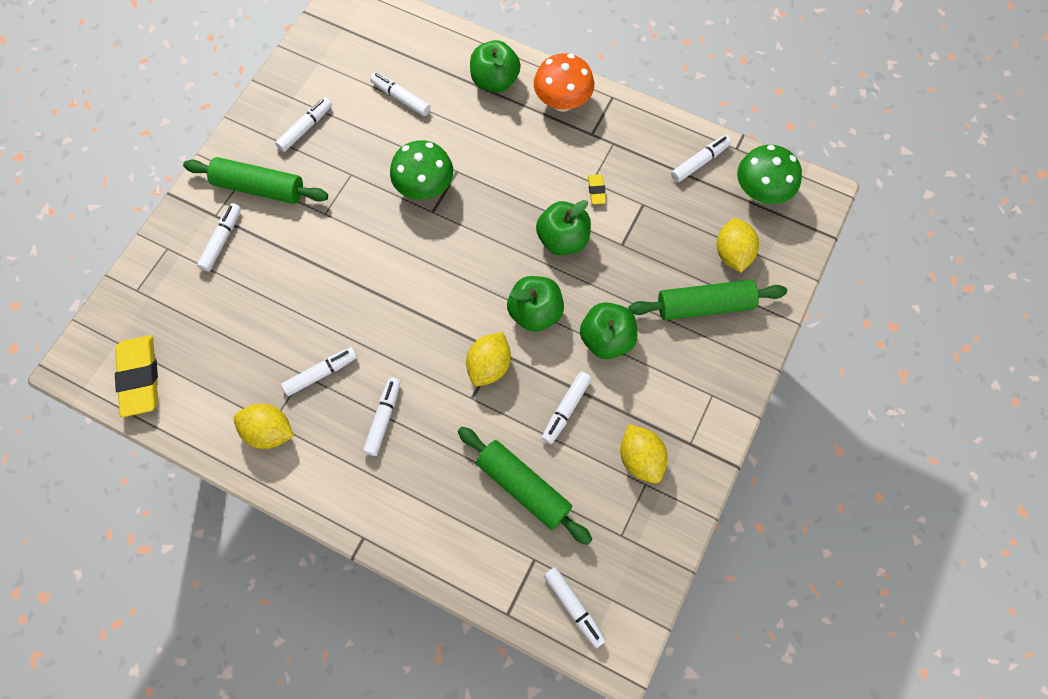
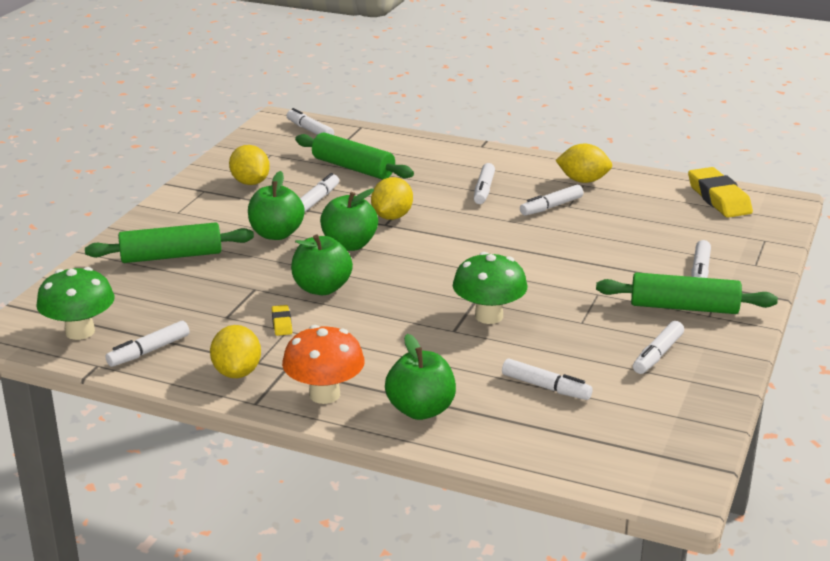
camera: 175 degrees right, 40 degrees down
(732, 254) = (130, 288): yellow lemon -> yellow lemon (237, 372)

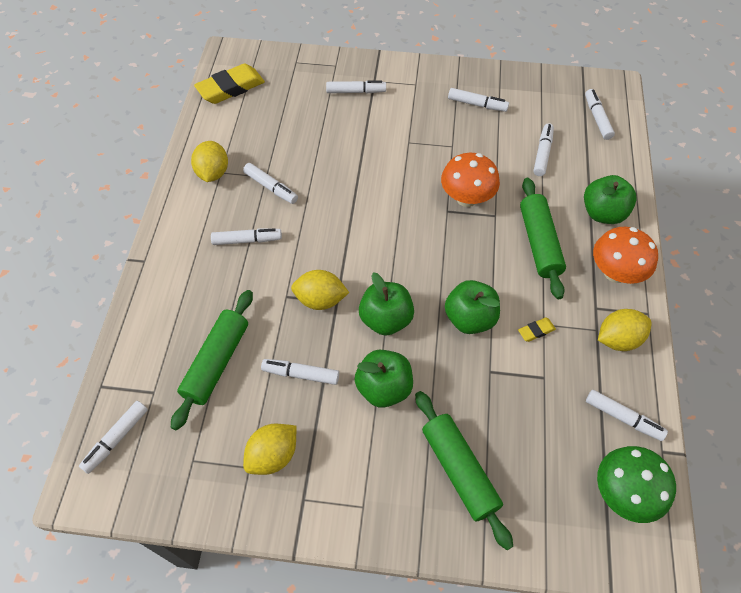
camera: 105 degrees left, 30 degrees up
(489, 316) = (466, 198): green mushroom -> orange mushroom
(604, 454) = (597, 118): none -> white marker
(684, 307) = (410, 96): green rolling pin -> green rolling pin (539, 243)

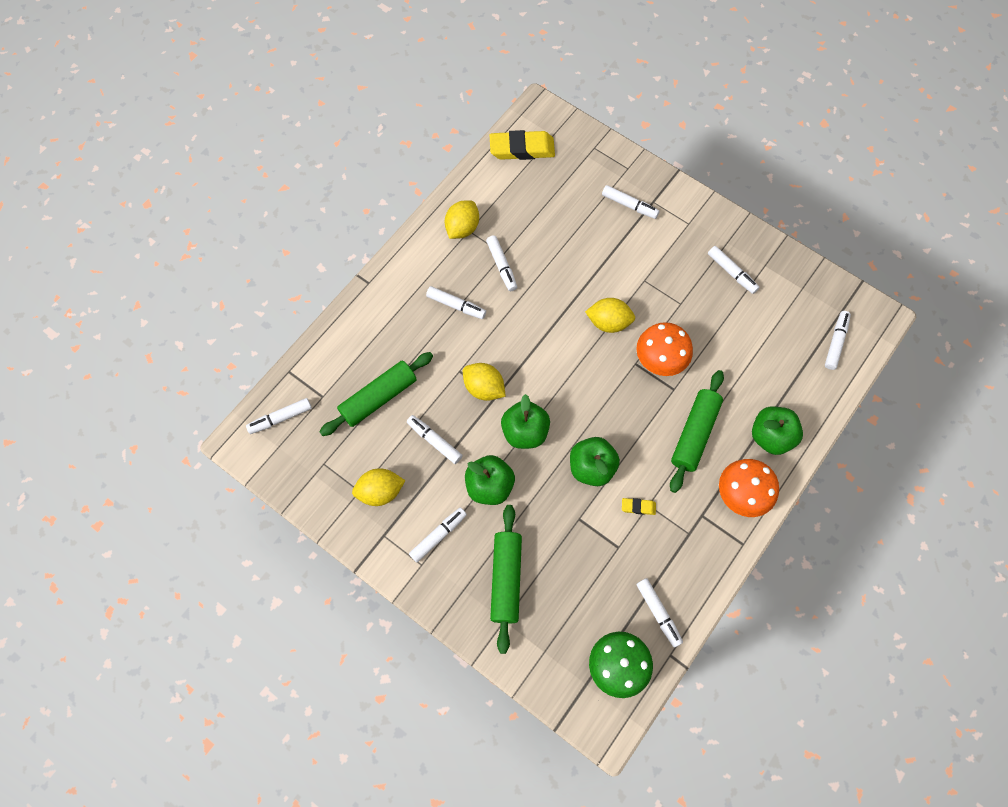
camera: 30 degrees right, 10 degrees up
(542, 153) = (757, 352): white marker -> white marker (438, 536)
(618, 339) = (701, 550): yellow lemon -> yellow lemon (608, 322)

